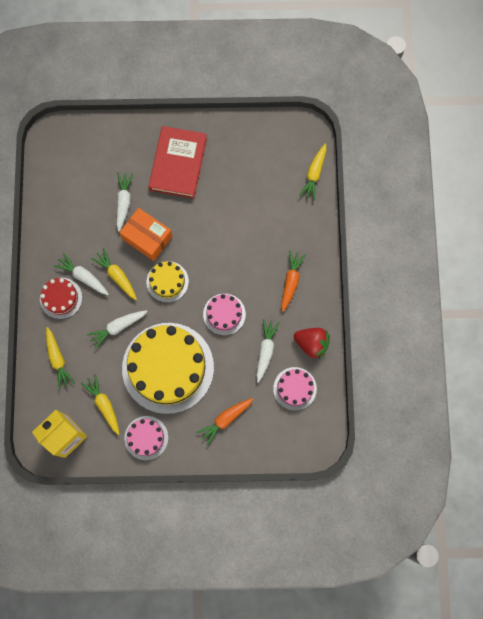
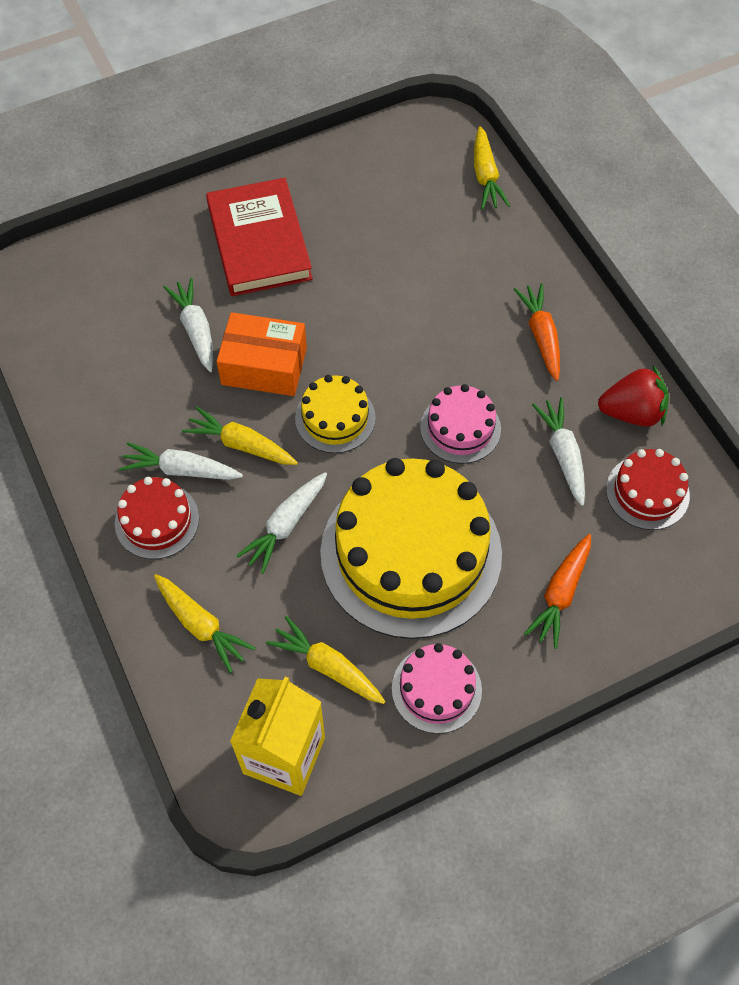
camera: 25 degrees left, 15 degrees down
(295, 388) = (647, 492): pink cake -> red cake

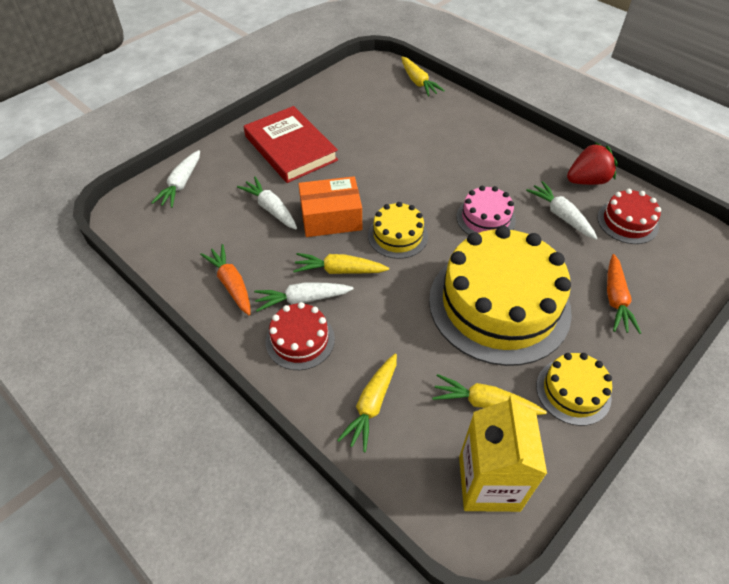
camera: 20 degrees left, 10 degrees down
(201, 625) = (371, 405): yellow carrot -> yellow carrot turned 90 degrees clockwise
(285, 525) = (399, 313): white carrot -> white carrot (181, 184)
(436, 689) = (573, 391): pink cake -> yellow cake
(541, 336) = (504, 154): orange carrot -> orange carrot (231, 284)

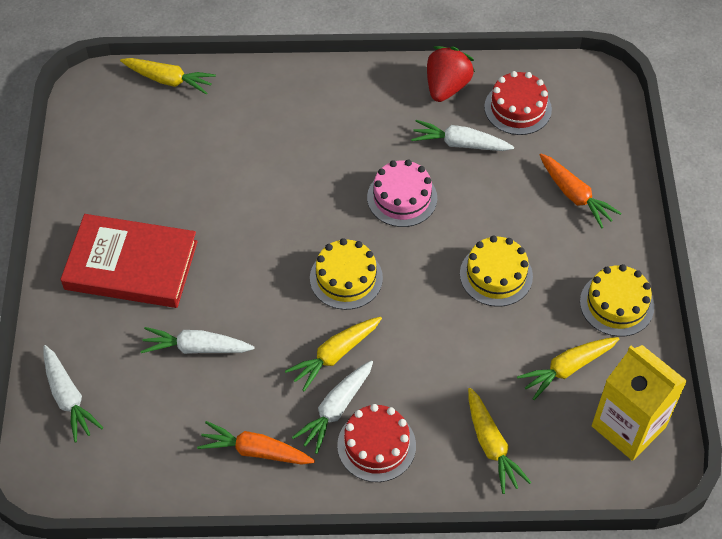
camera: 45 degrees left, 5 degrees up
(331, 218) = (265, 309): orange box -> none
(499, 304) = (496, 275): yellow cake -> yellow cake, size x0.47

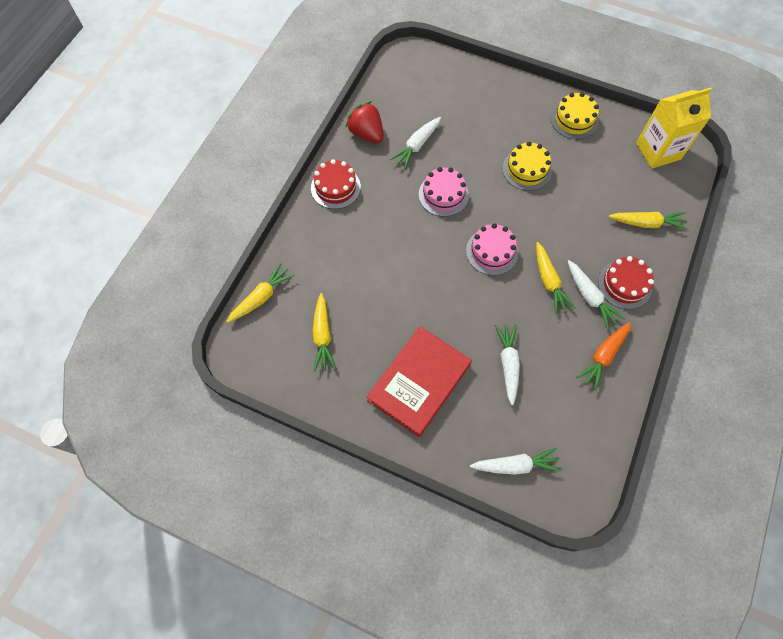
camera: 65 degrees left, 10 degrees up
(196, 348) = (508, 364): white carrot -> white carrot turned 150 degrees clockwise
(346, 278) = (492, 252): yellow cake -> pink cake
(517, 108) = (405, 104): red cake -> red cake (335, 187)
(567, 368) = (608, 163): yellow carrot -> yellow carrot (322, 336)
(575, 195) = (487, 105): orange carrot -> none

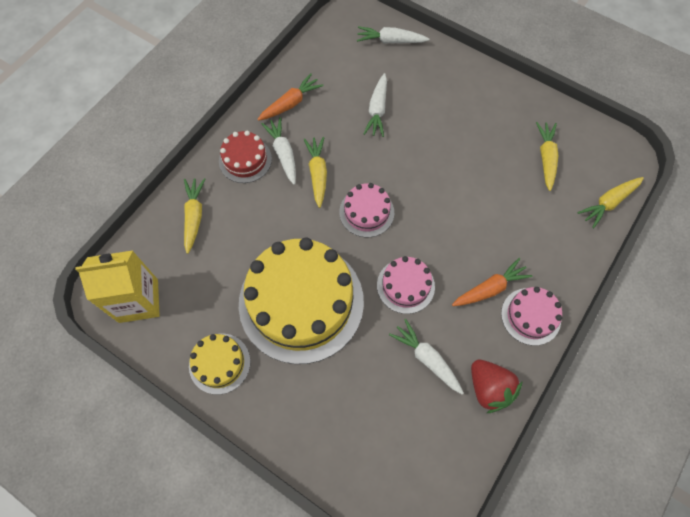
camera: 170 degrees left, 0 degrees up
(335, 187) = (530, 316): red cake -> pink cake
(371, 203) = (490, 288): none -> orange carrot
(416, 146) = (427, 358): white carrot -> white carrot turned 90 degrees counterclockwise
(419, 382) = (459, 107): red book -> none
(527, 169) = (301, 302): yellow cake -> yellow cake, size x2.13
(646, 223) = (194, 216): yellow carrot -> yellow carrot turned 75 degrees clockwise

